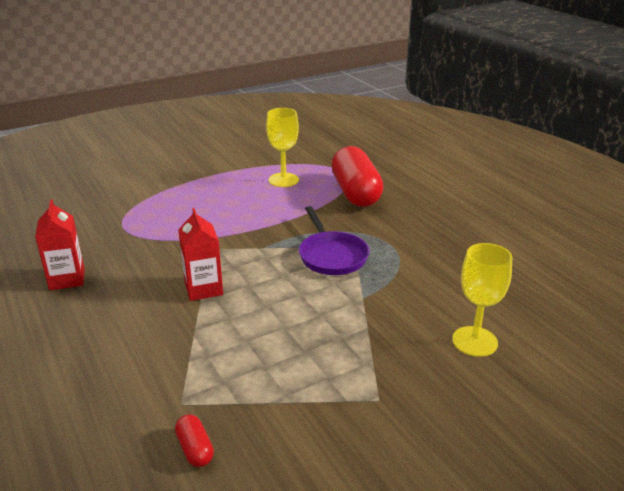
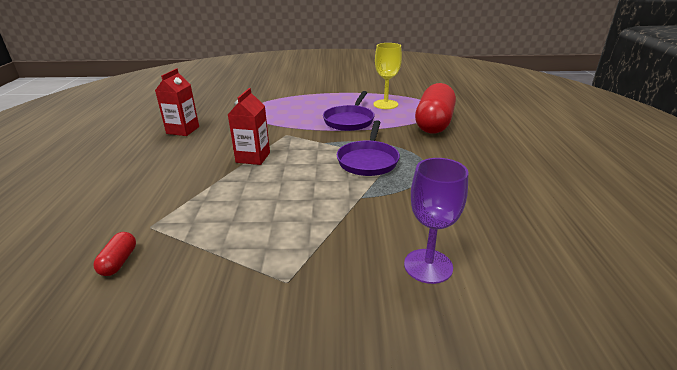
camera: 30 degrees right, 0 degrees up
(264, 211) = (349, 120): none -> purple pan
(474, 341) = (428, 266): yellow goblet -> purple goblet

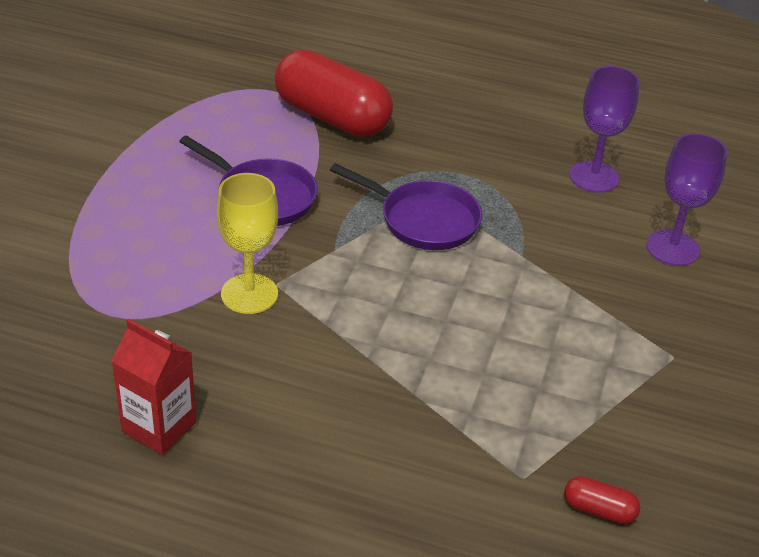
camera: 75 degrees left, 10 degrees up
(253, 157) = (348, 340): red carton -> none
(385, 104) = (216, 137): yellow goblet -> yellow goblet (249, 294)
(481, 214) = (594, 177): none -> purple goblet

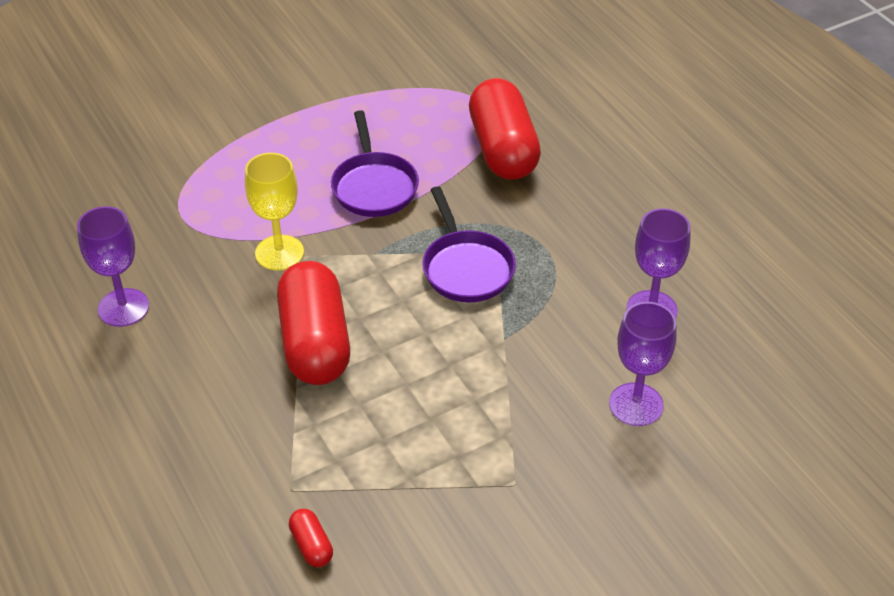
camera: 45 degrees right, 5 degrees up
(159, 427) = (123, 307): red carton -> purple goblet
(381, 348) = (315, 342): none -> red capsule

